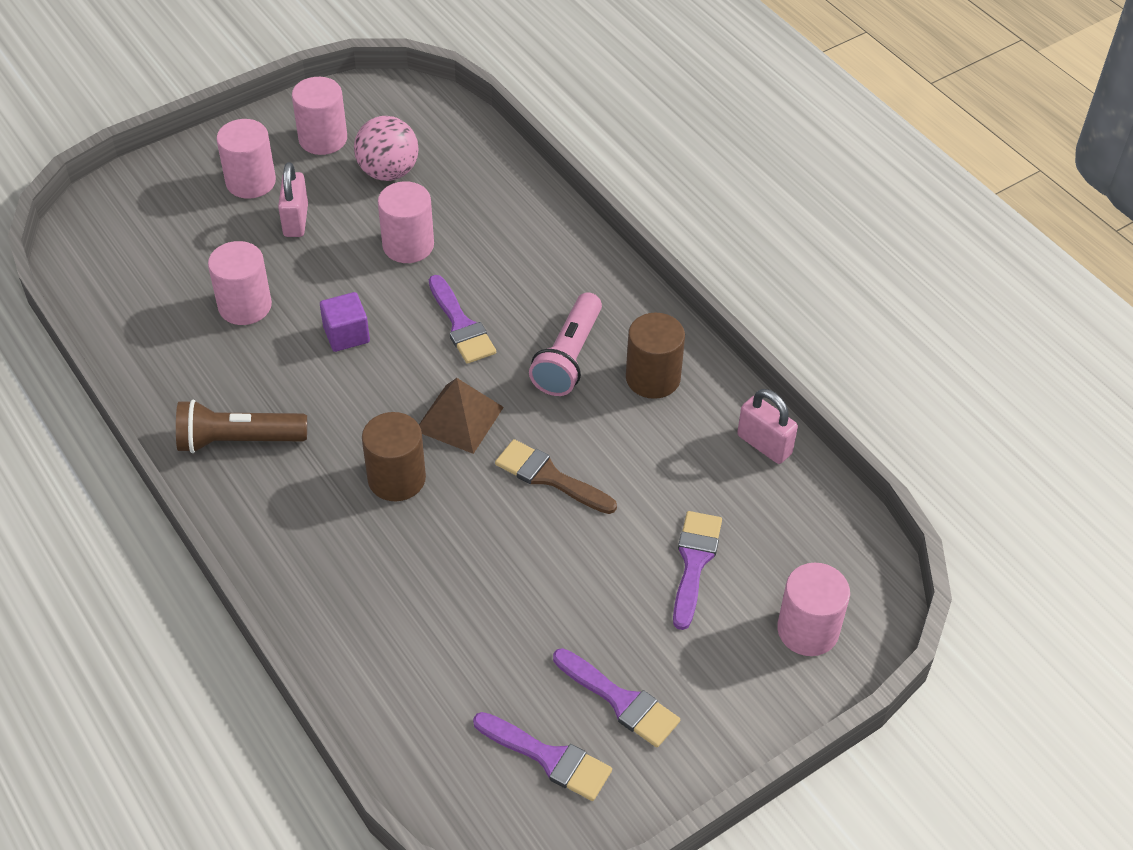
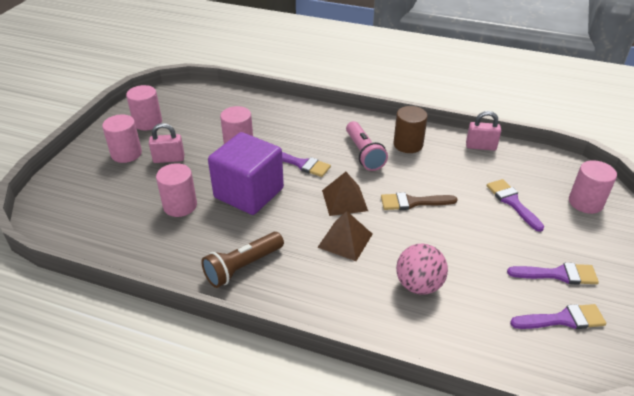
camera: 35 degrees left, 10 degrees down
(296, 220) = (169, 159): pink padlock -> pink padlock turned 60 degrees counterclockwise
(346, 335) = (249, 193): purple cube -> purple cube, size x2.22
(388, 172) = (196, 122): pink ball -> pink ball (419, 285)
(396, 479) = (345, 240): brown cylinder -> brown pyramid

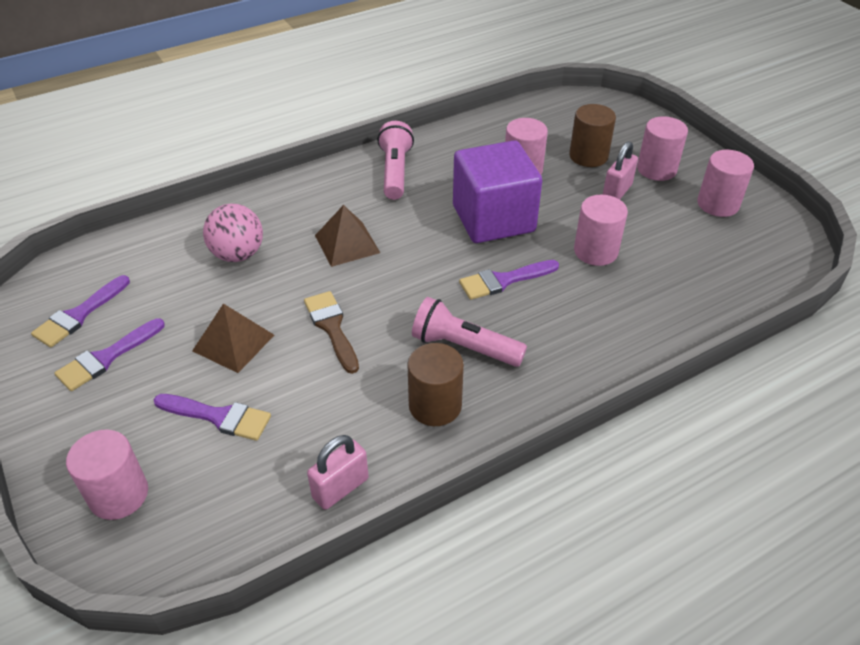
camera: 130 degrees right, 5 degrees up
(133, 185) = (588, 156): none -> brown cylinder
(243, 267) = (395, 172): brown flashlight -> pink flashlight
(344, 200) = (401, 277): brown pyramid -> brown pyramid (233, 342)
(413, 202) = (332, 327): brown brush -> brown brush turned 60 degrees counterclockwise

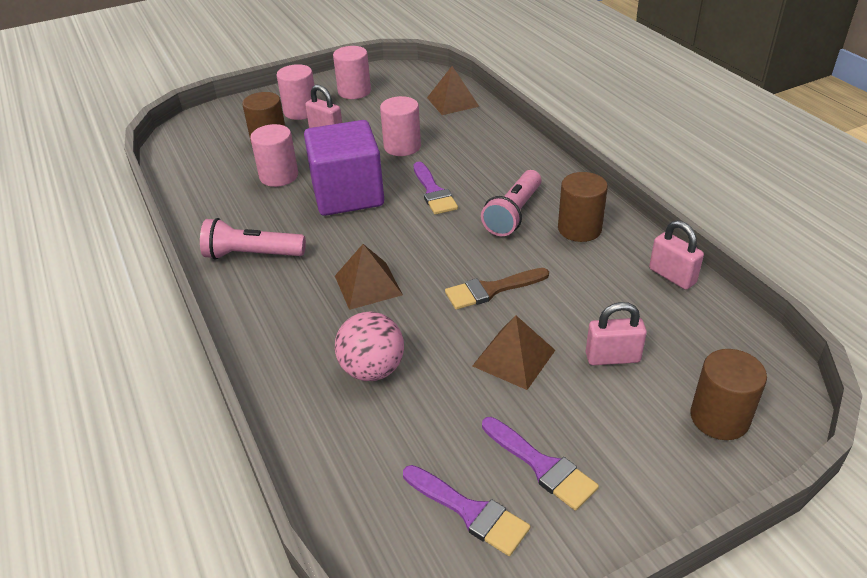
camera: 85 degrees left, 5 degrees down
(119, 495) = (719, 418): pink cylinder -> brown cylinder
(218, 417) = (612, 357): purple brush -> pink padlock
(719, 290) = (452, 102): none -> brown pyramid

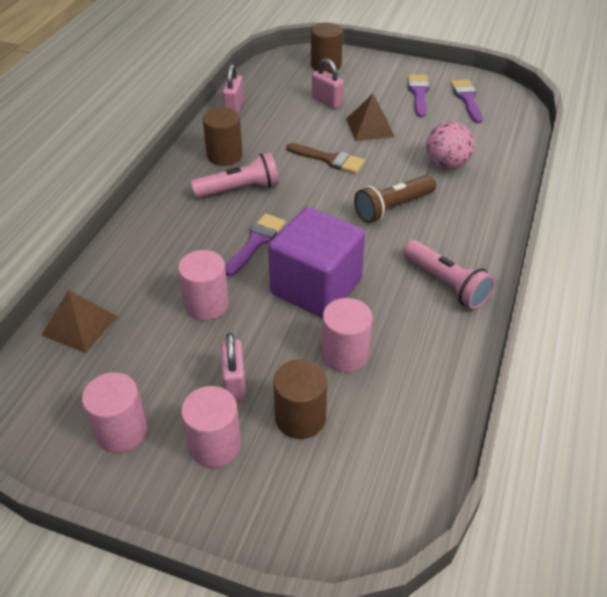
camera: 135 degrees left, 5 degrees up
(368, 285) = (393, 208): brown pyramid -> brown flashlight

